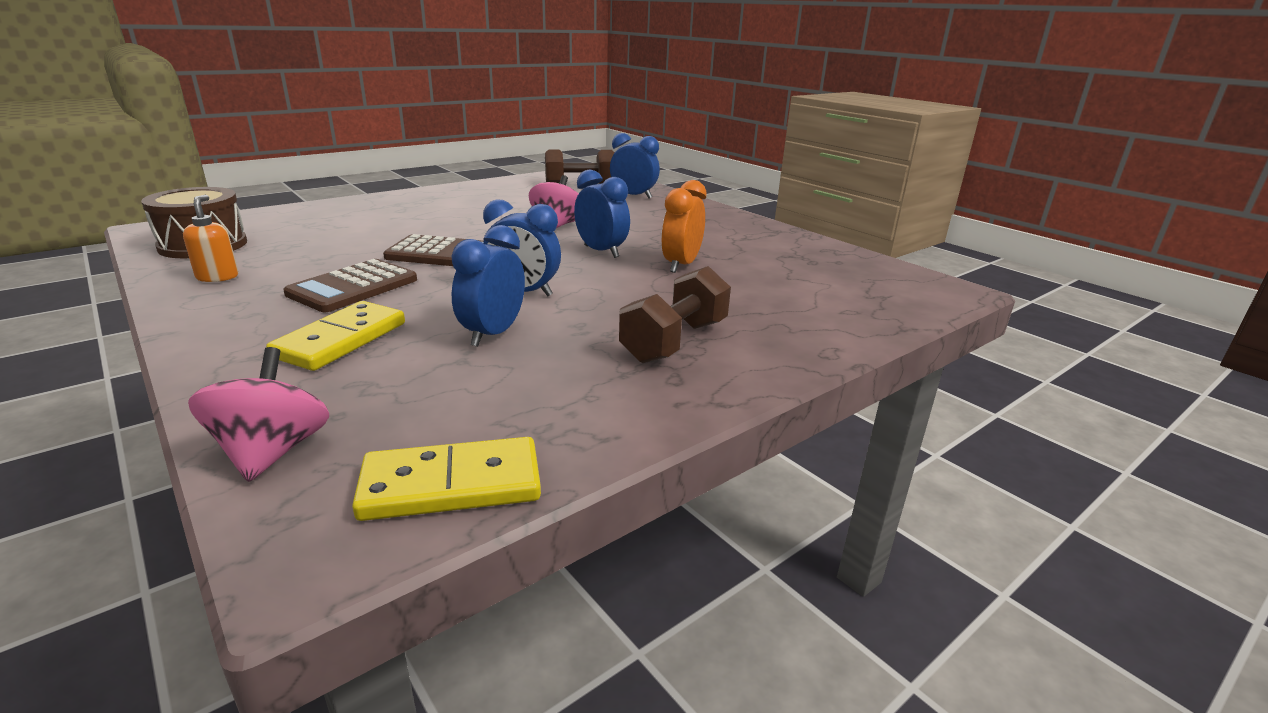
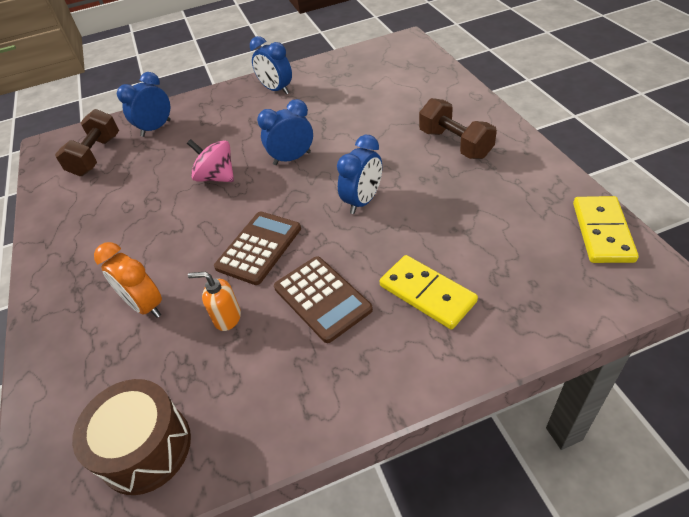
camera: 65 degrees left, 20 degrees up
(218, 277) = (262, 406): orange soap dispenser -> orange soap dispenser (227, 318)
(272, 452) = (575, 306): pink spinning top -> none
(493, 334) = (431, 217): blue clock -> blue clock (276, 90)
(681, 265) = (335, 125): orange clock -> orange clock (145, 305)

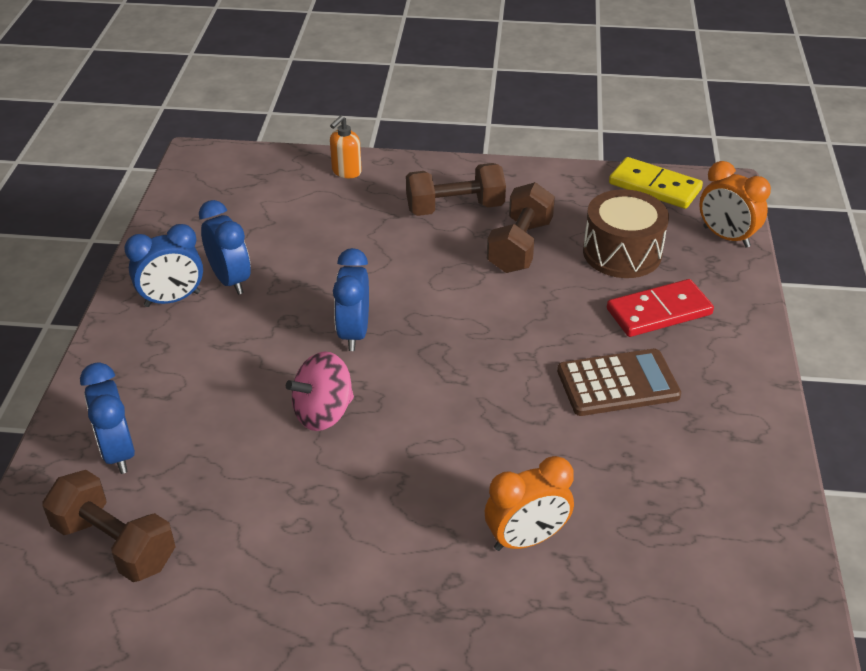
camera: 70 degrees left, 5 degrees down
(145, 448) = (741, 576): brown drum -> brown drum (622, 253)
(227, 318) = (597, 466): orange soap dispenser -> orange soap dispenser (346, 172)
(259, 248) = (501, 410): brown calculator -> none
(363, 201) = (490, 304): blue clock -> blue clock (230, 280)
(427, 293) = (659, 312): yellow domino -> red domino
(441, 189) = (519, 246): none -> brown dumbbell
(577, 305) = (726, 237): none -> orange clock

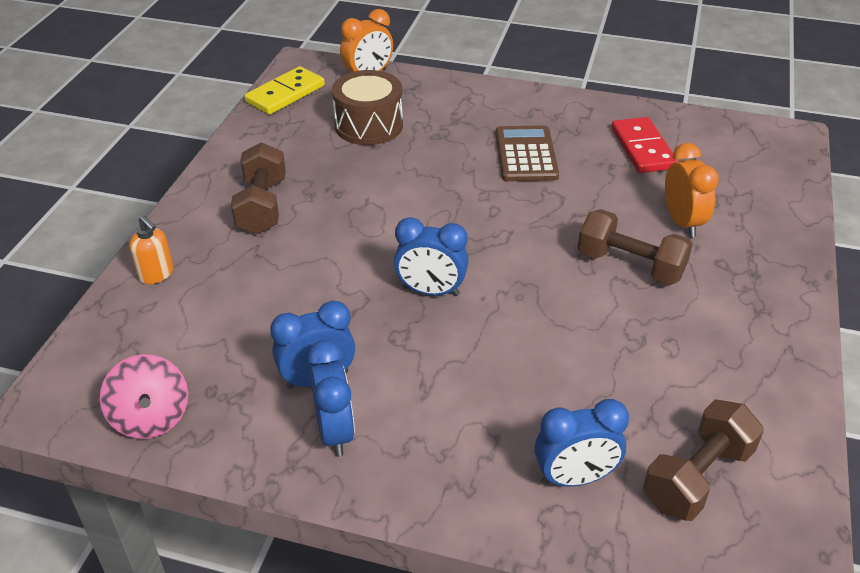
camera: 80 degrees left, 0 degrees up
(323, 413) = (536, 320): pink spinning top -> pink spinning top (151, 417)
(519, 246) = (338, 176): brown dumbbell -> brown dumbbell (630, 265)
(659, 312) = (448, 122): red domino -> red domino (642, 148)

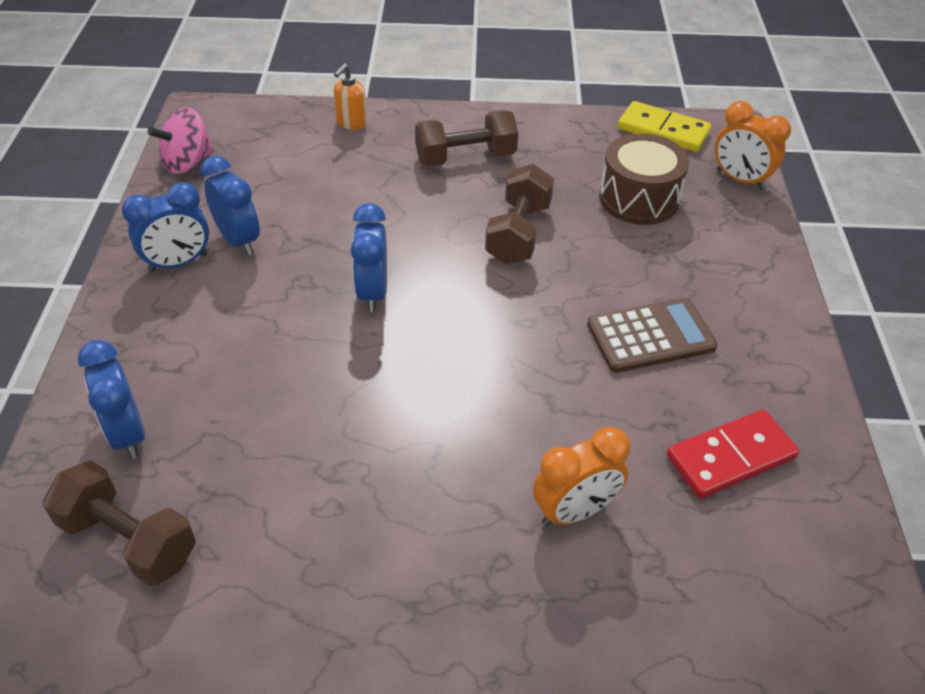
camera: 75 degrees right, 5 degrees up
(630, 265) = (465, 458): brown dumbbell -> brown dumbbell (518, 233)

